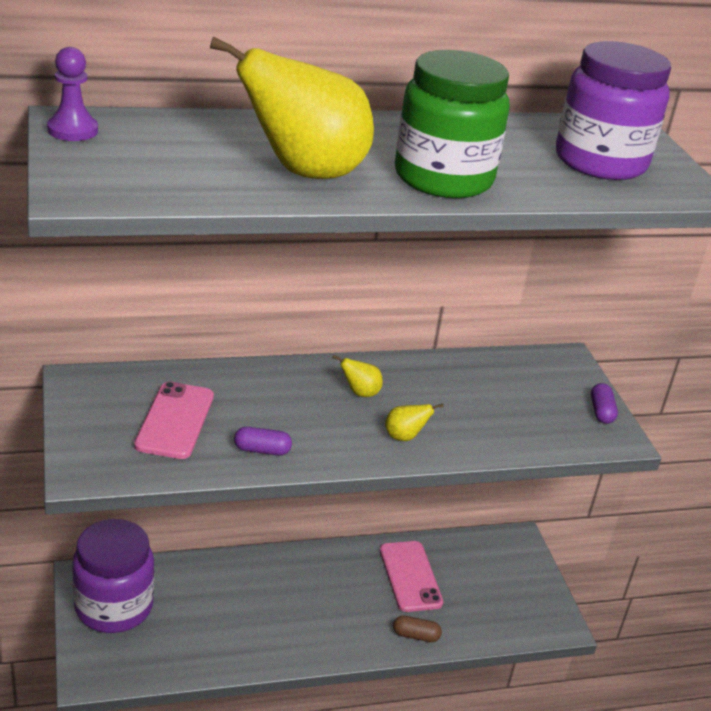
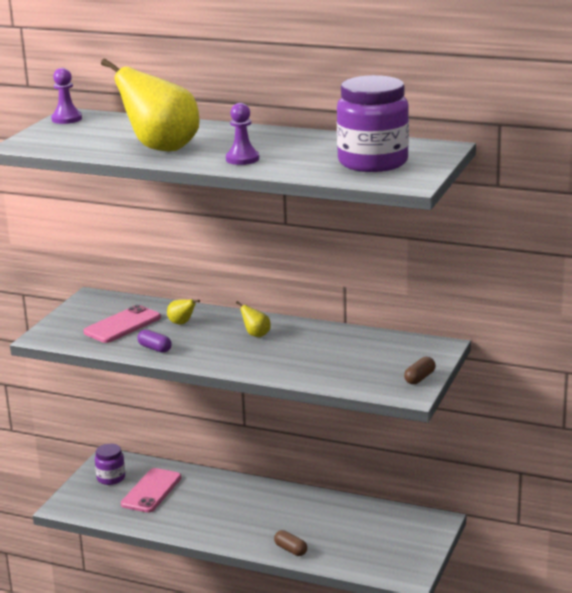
camera: 40 degrees right, 10 degrees down
(114, 607) = (111, 478): purple jar -> purple jar, size x0.51
(404, 437) = (254, 361): yellow pear -> yellow pear (182, 323)
(410, 576) = (325, 518): pink phone -> pink phone (151, 491)
(443, 178) = (242, 159): green jar -> purple pawn
(601, 412) = (419, 378): purple capsule -> brown capsule

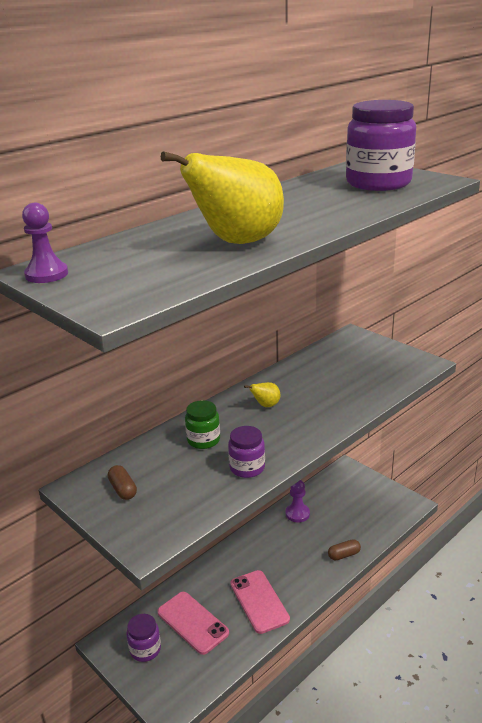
camera: 65 degrees left, 5 degrees up
(122, 325) = (172, 478): pink phone -> pink phone (259, 601)
(155, 348) = (247, 468): purple capsule -> purple jar
(182, 323) = (203, 440): yellow pear -> green jar
(242, 159) = (318, 218): purple pawn -> purple pawn (297, 514)
(419, 378) = (401, 353): brown capsule -> brown capsule (123, 489)

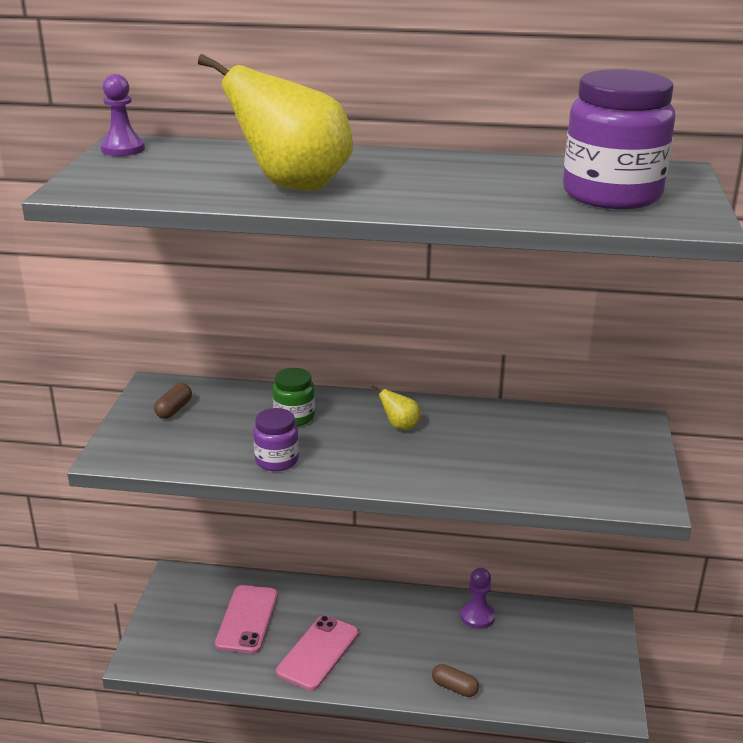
camera: 50 degrees right, 0 degrees up
(145, 649) = (189, 606): purple jar -> none

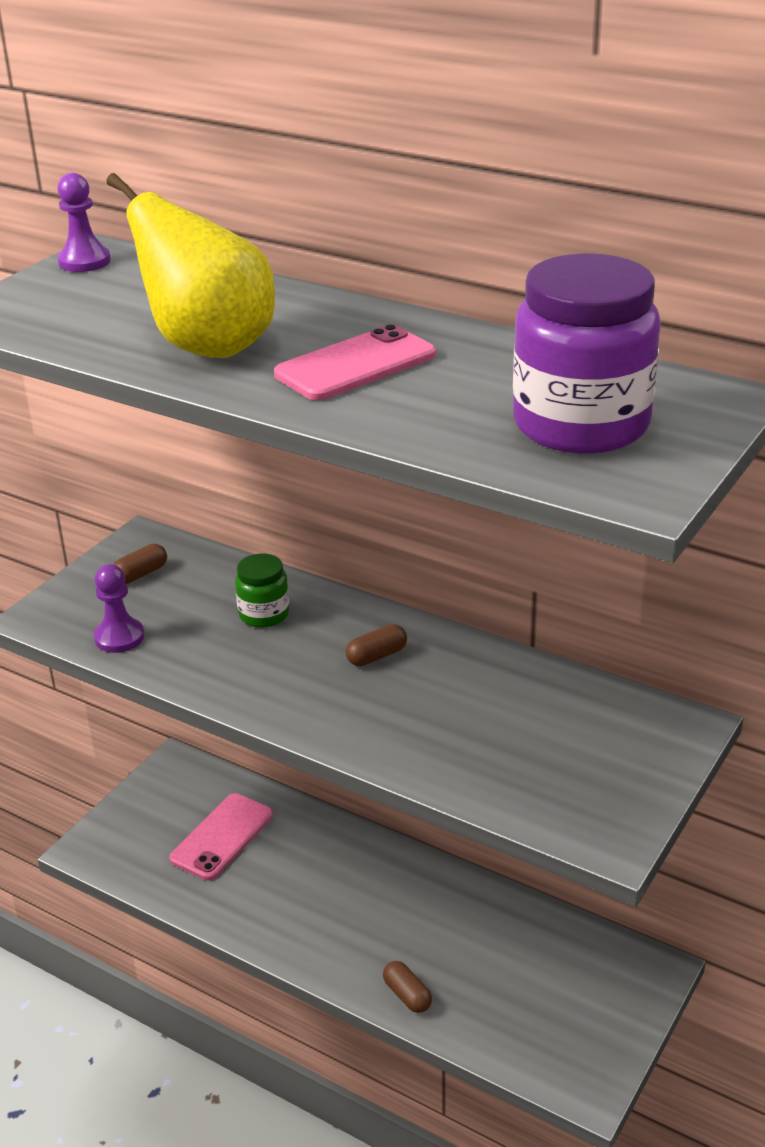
camera: 25 degrees right, 5 degrees up
(277, 460) = (204, 666): purple jar -> none
(318, 652) = (276, 901): pink phone -> pink phone (355, 365)
(400, 426) = (376, 656): yellow pear -> brown capsule
(477, 616) = (491, 914): purple pawn -> purple pawn (119, 637)

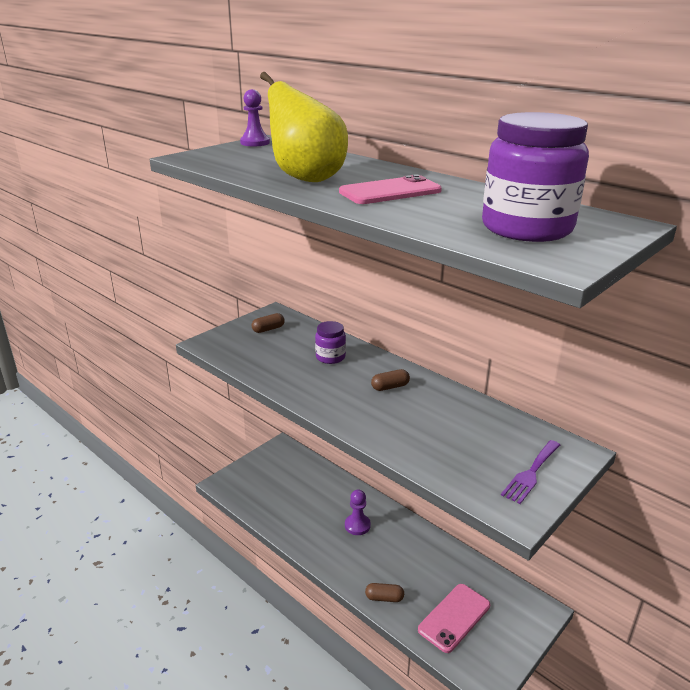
camera: 10 degrees right, 5 degrees down
(119, 637) = (246, 358): purple pawn -> purple pawn (357, 525)
(222, 837) = (297, 489): pink phone -> pink phone (454, 617)
(264, 614) = (330, 357): green jar -> purple jar
(407, 995) = (384, 598): brown capsule -> brown capsule turned 60 degrees counterclockwise
(622, 772) = (531, 473): none -> purple fork

